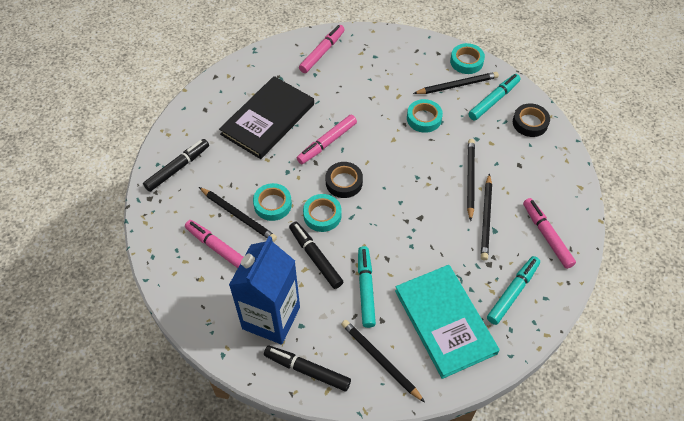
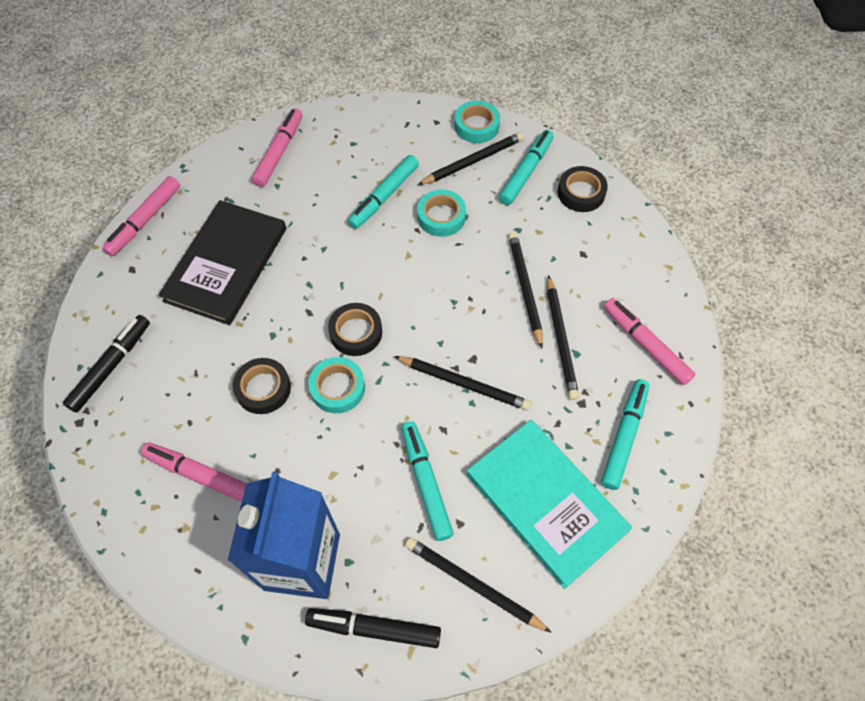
camera: 15 degrees left, 5 degrees up
(238, 215) = (217, 417): black pencil -> black pencil (464, 384)
(272, 204) = (263, 388): turquoise tape -> black tape
(315, 257) = (343, 453): black marker -> none
(327, 143) = (318, 280): pink marker -> pink marker (145, 220)
(387, 97) = (384, 196): none -> turquoise marker

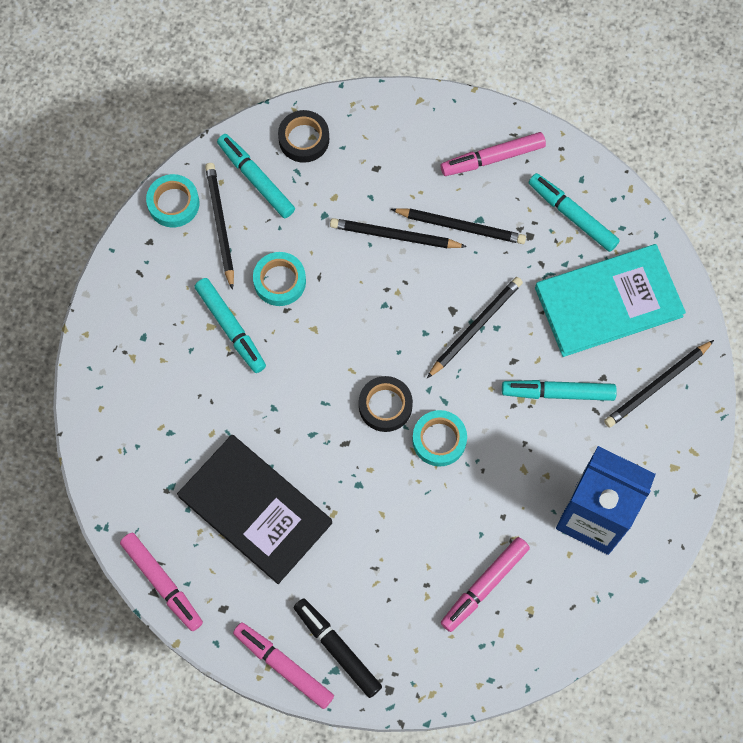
camera: 70 degrees left, 10 degrees up
(263, 388) = (415, 508): black tape -> none
(279, 152) = (123, 418): pink marker -> pink marker (283, 666)
(374, 628) = (667, 474): black marker -> none

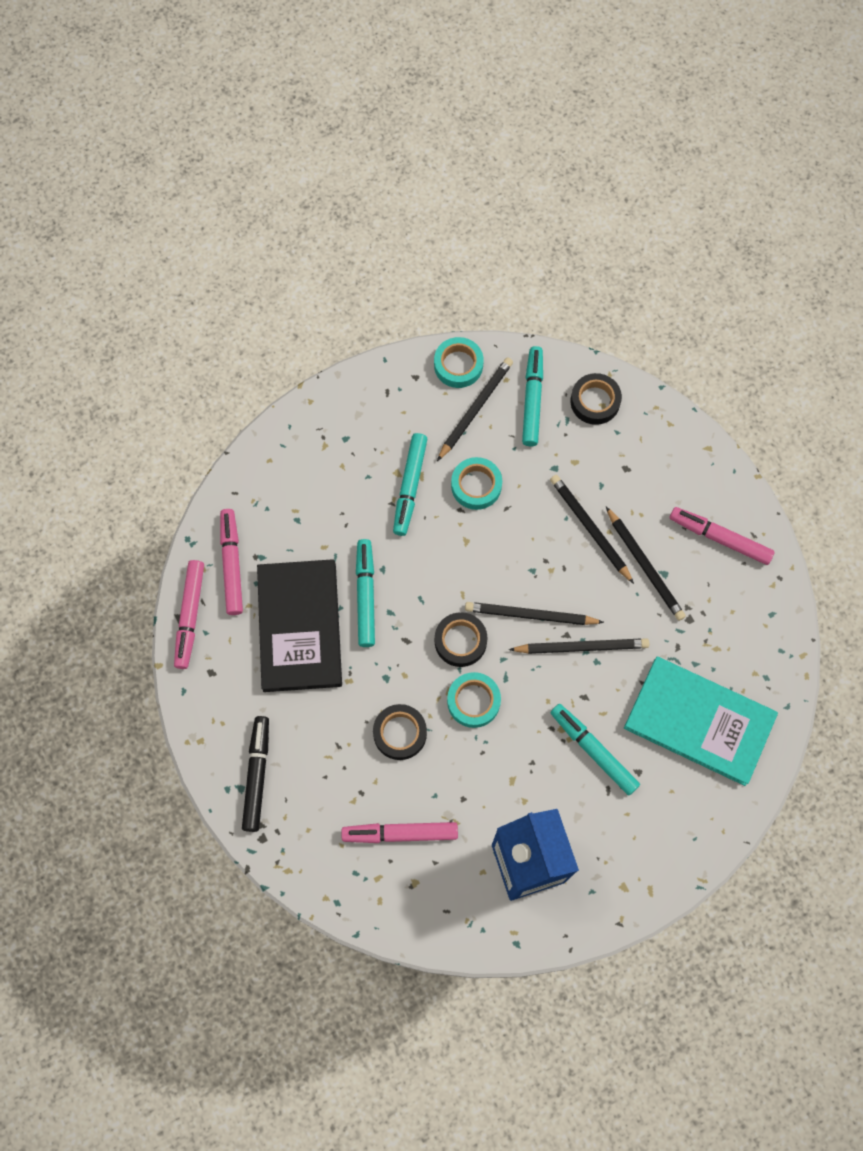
camera: 45 degrees right, 0 degrees up
(283, 666) = (210, 751): pink marker -> pink marker (232, 564)
(410, 515) = (400, 733): none -> black tape
(572, 215) = (737, 634): turquoise marker -> turquoise marker (365, 595)
(657, 385) = (673, 816): black pencil -> black pencil (531, 615)

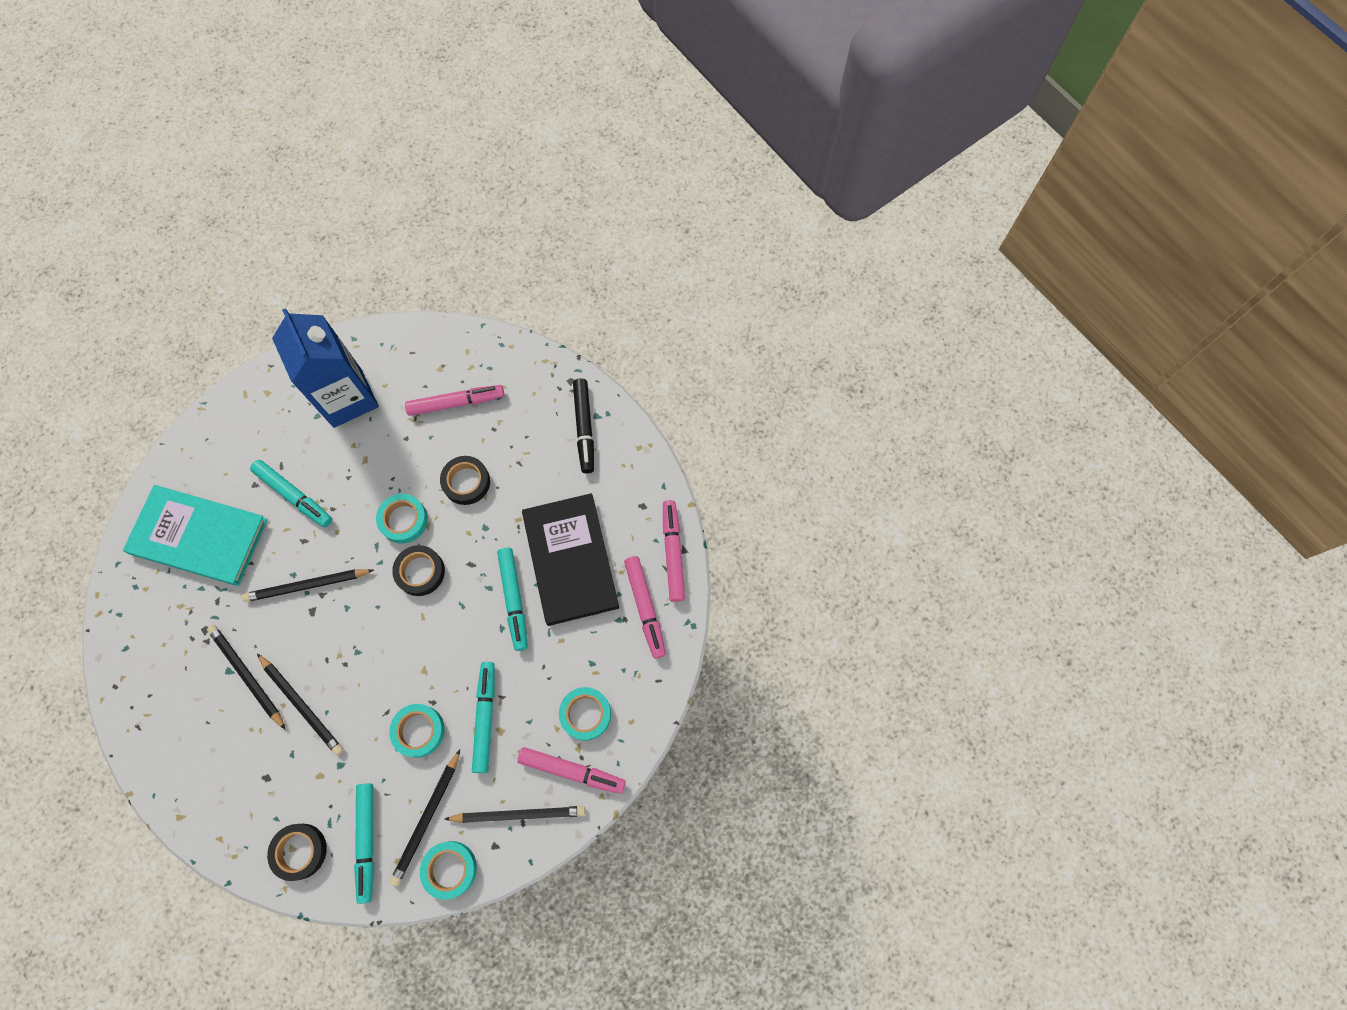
camera: 170 degrees right, 0 degrees up
(312, 474) = (585, 714): none -> turquoise tape
(531, 615) = (356, 608): black pencil -> black pencil (518, 814)
(719, 538) = (172, 717): pink marker -> pink marker (572, 771)

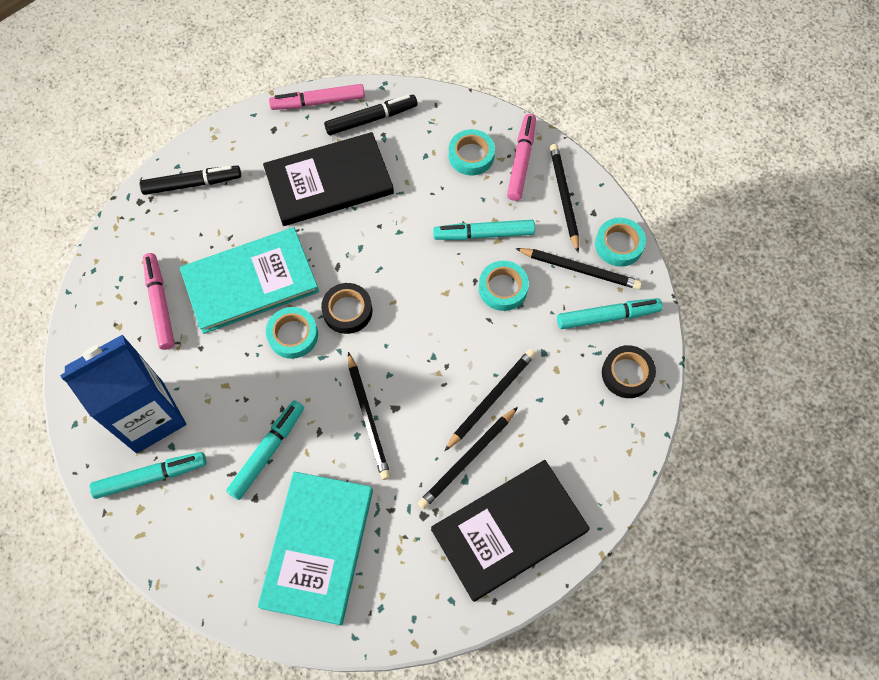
camera: 95 degrees left, 5 degrees down
(172, 707) = (509, 530): none -> black book
(466, 482) = (250, 282): black tape -> turquoise book
(514, 600) = (371, 224): turquoise marker -> turquoise marker (151, 477)
(645, 608) = (371, 119): pink marker -> black marker

